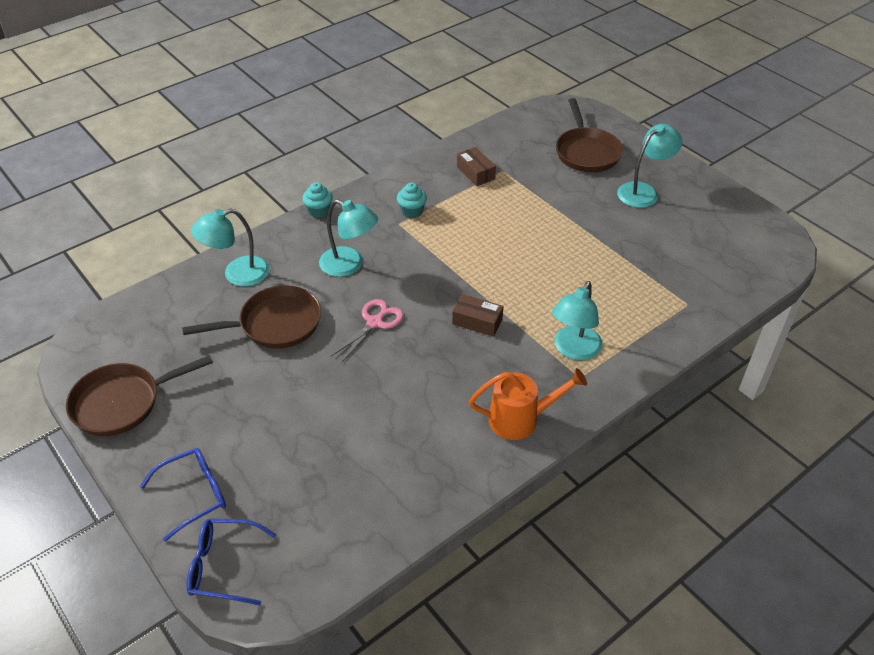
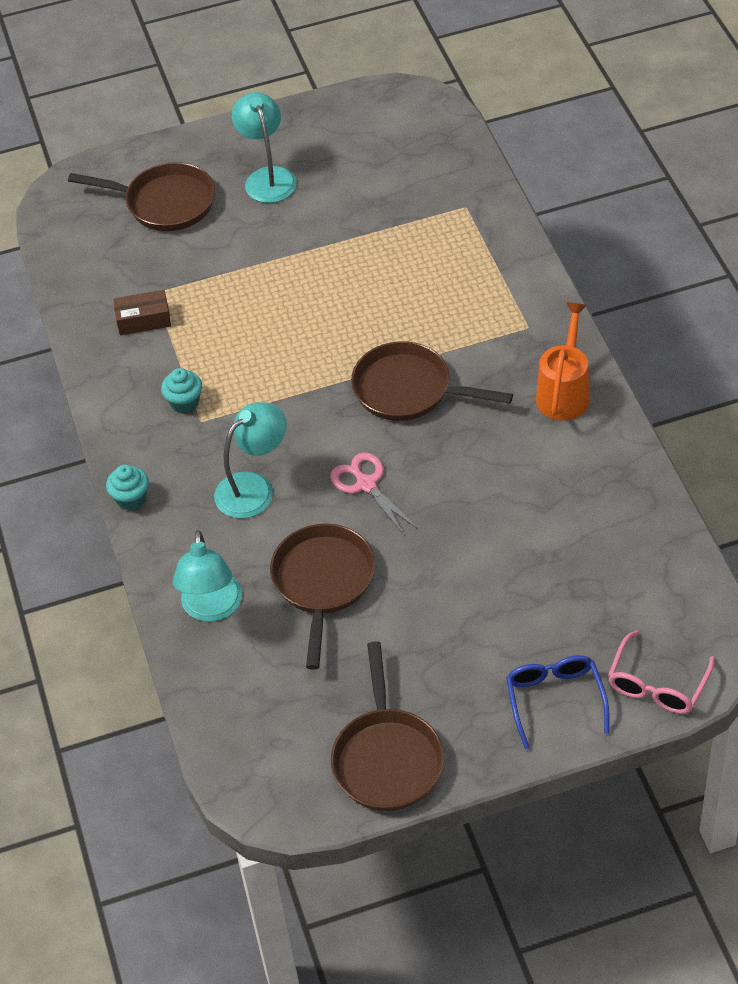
camera: 65 degrees left, 5 degrees up
(224, 566) = (657, 684): blue glasses -> pink glasses
(477, 321) = (408, 390): brown box -> brown pan
(574, 350) = (489, 320): turquoise lamp -> none

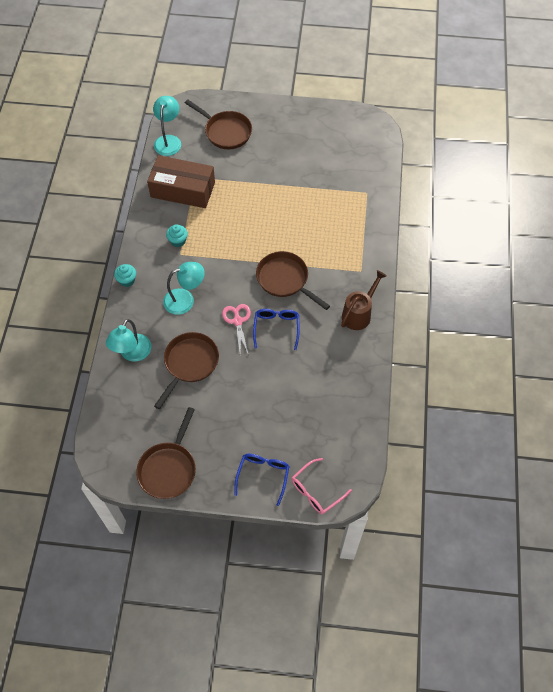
camera: 20 degrees right, 10 degrees up
(143, 320) = (183, 190): brown box -> brown box, size x2.14
(267, 177) = (281, 137): turquoise lamp -> turquoise lamp (168, 140)
(439, 468) = (276, 328): none -> blue glasses
(564, 392) = (359, 313): orange watering can -> brown watering can

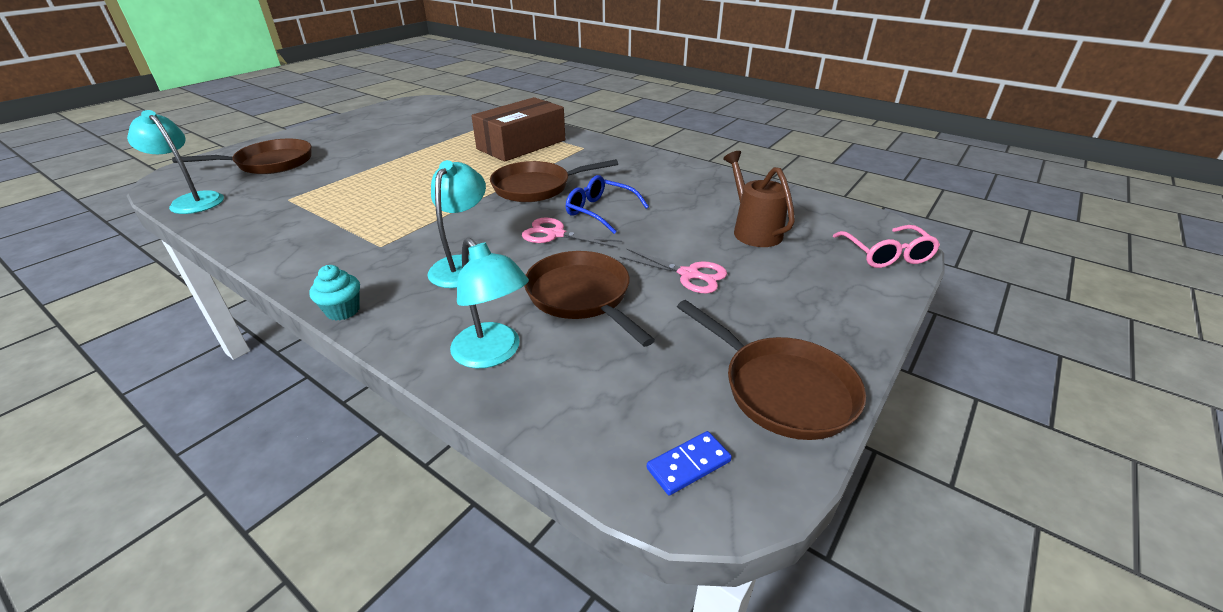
camera: 60 degrees left, 25 degrees down
(111, 449) = (688, 464): none -> blue domino
(178, 241) = (357, 241): turquoise cupcake -> none
(183, 190) = (286, 213): brown box -> brown box (521, 144)
(236, 401) = (689, 275): none -> pink scissors
(263, 476) = (842, 290): blue glasses -> none
(359, 313) = (637, 162): brown watering can -> brown watering can (753, 230)

